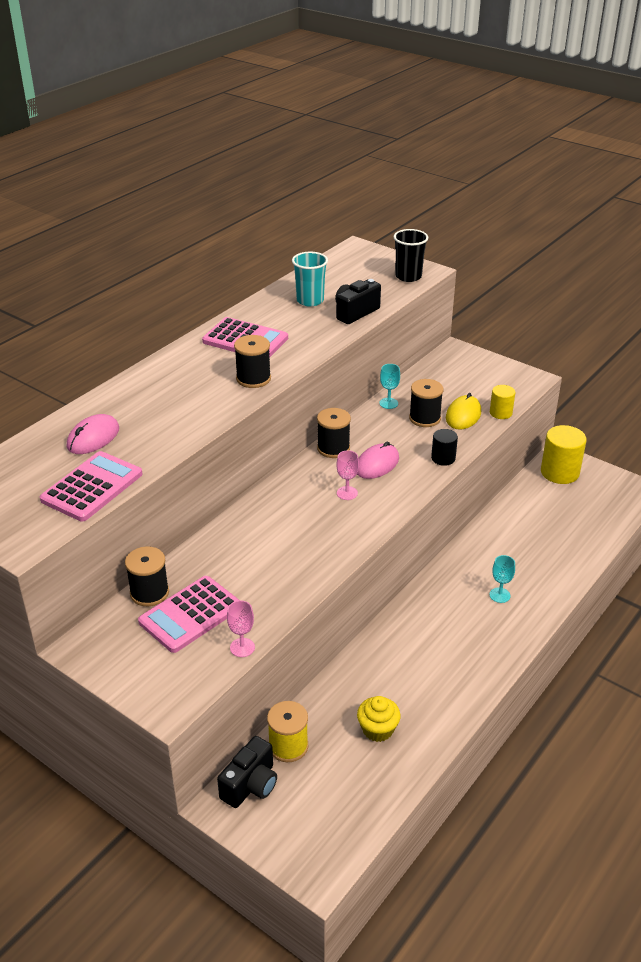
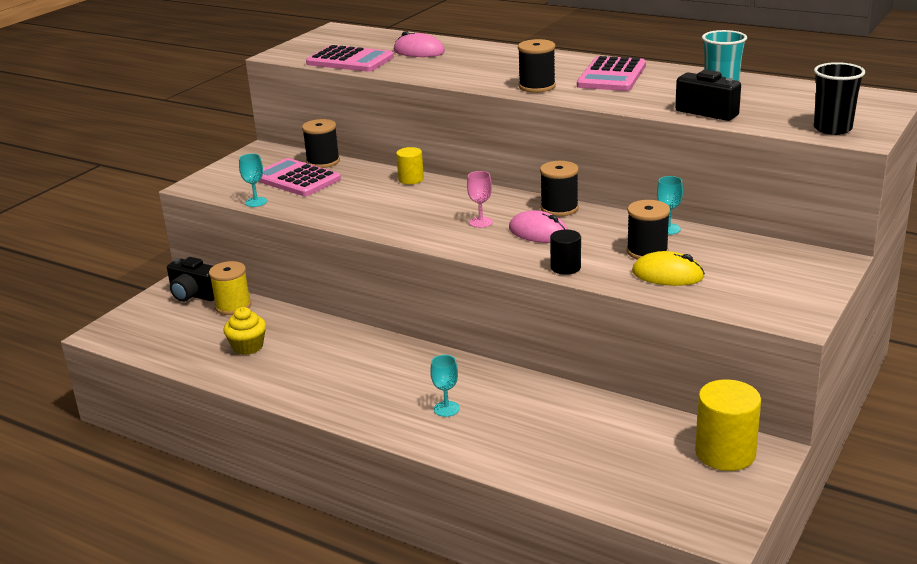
camera: 85 degrees right, 10 degrees down
(242, 647) = (256, 202): pink goblet -> turquoise goblet
(500, 413) = (688, 299): yellow cylinder -> yellow cylinder (411, 179)

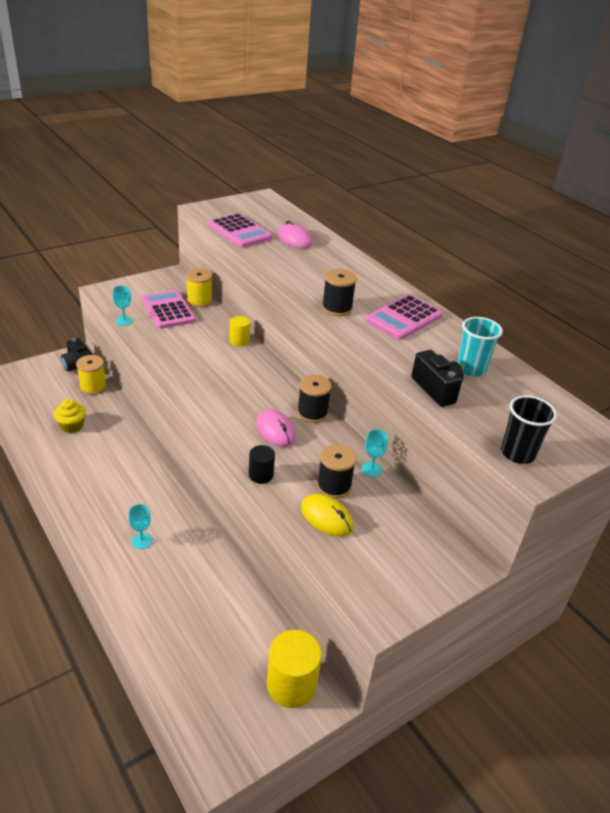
camera: 20 degrees right, 10 degrees up
(323, 162) = (199, 301): black spool -> yellow spool
(481, 222) = (246, 402): pink goblet -> none

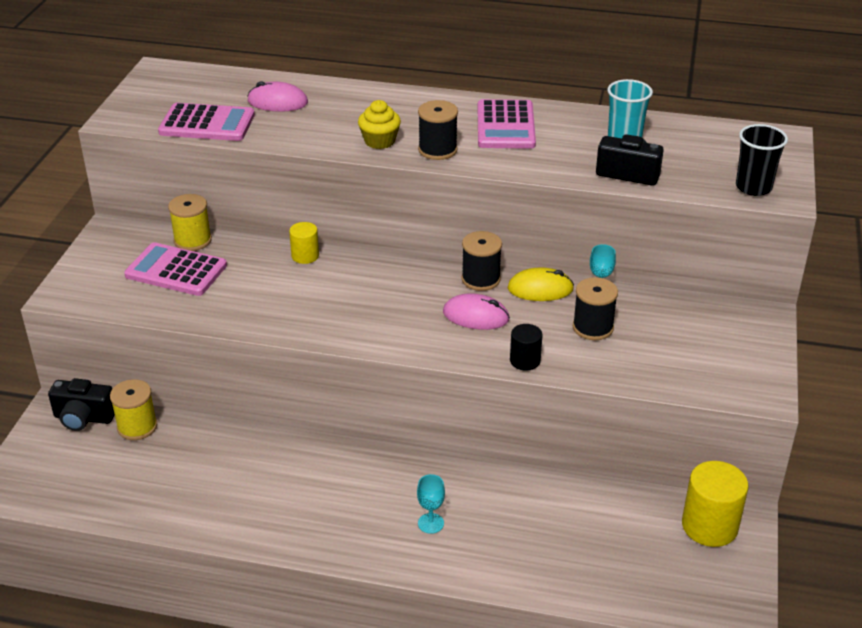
camera: 40 degrees left, 0 degrees up
(71, 426) = (182, 480): yellow cupcake -> yellow cupcake (379, 141)
(124, 321) = (148, 311): turquoise goblet -> none
(326, 517) = (625, 355): yellow mouse -> yellow mouse (540, 289)

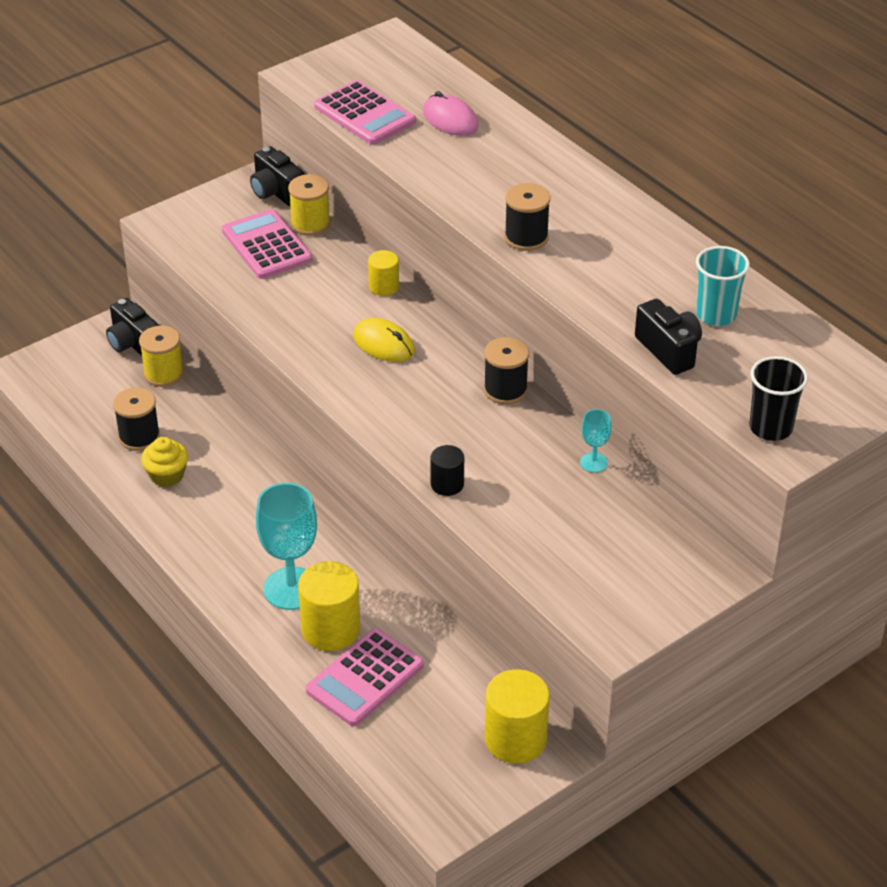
camera: 40 degrees right, 5 degrees up
(137, 231) = (276, 192): none -> black camera
(379, 141) = (487, 203): yellow cupcake -> yellow cupcake (167, 475)
(430, 523) = (291, 588): turquoise goblet -> turquoise goblet, size x2.06
(476, 316) = (457, 421): pink mouse -> none
(495, 534) = (331, 629): none -> yellow cylinder
(505, 126) = (622, 243): pink calculator -> pink calculator (365, 678)
(540, 289) = (546, 428): yellow mouse -> yellow mouse (383, 344)
(593, 327) = (545, 490): black spool -> black spool (139, 437)

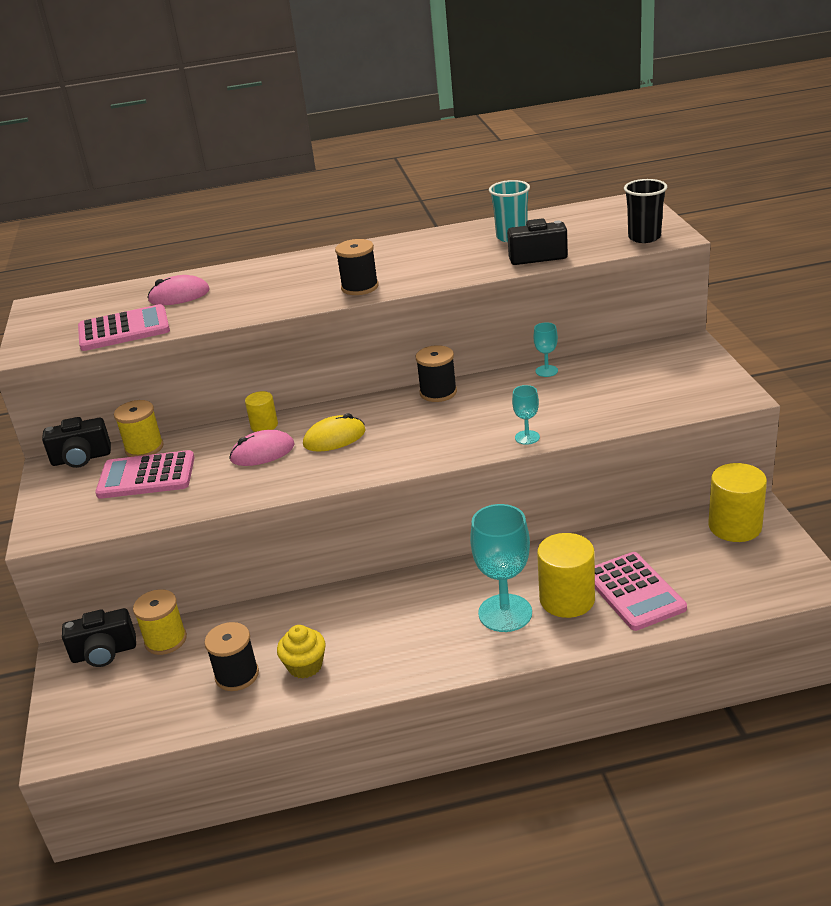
camera: 60 degrees left, 10 degrees down
(337, 304) = (262, 452): none -> pink mouse
(447, 484) = (527, 437): black cylinder -> turquoise goblet

